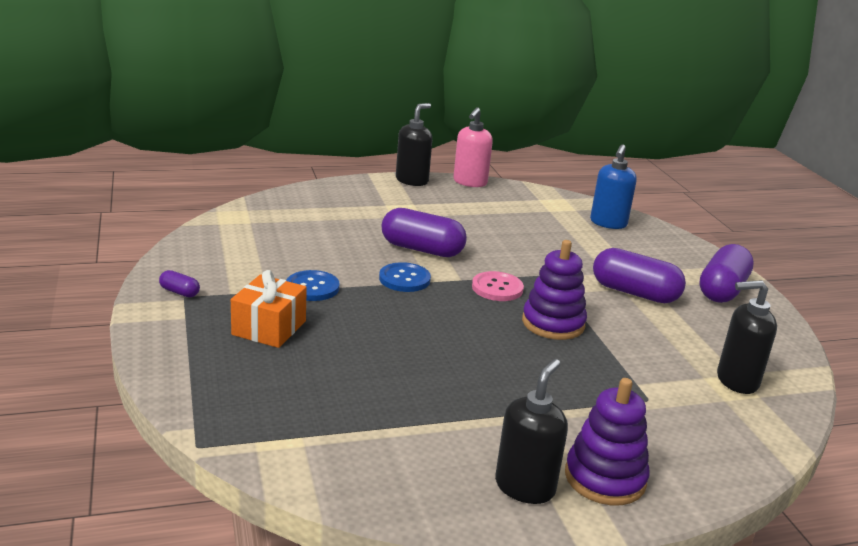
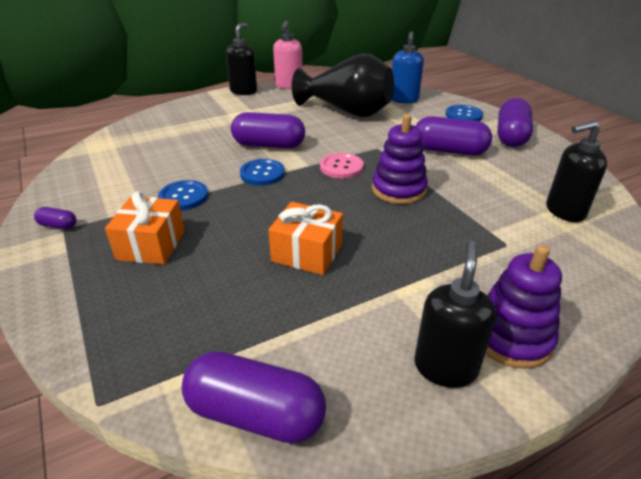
camera: 10 degrees left, 10 degrees up
(333, 482) = (255, 414): none -> purple capsule
(426, 365) = (307, 253): none -> orange gift
(530, 226) = (347, 112): none -> black vase
(675, 255) = (463, 115): none -> blue button

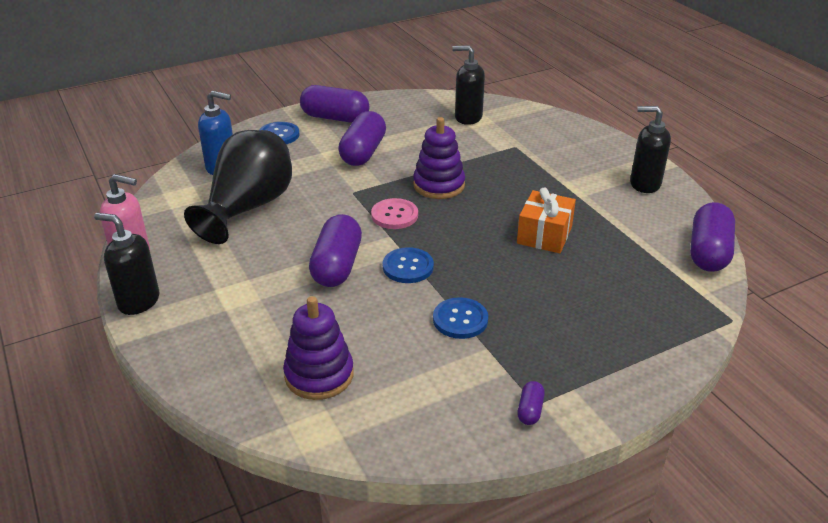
camera: 90 degrees left, 0 degrees up
(151, 245) = (551, 328): orange gift -> none
(511, 337) = (611, 159): purple stacking toy -> purple stacking toy (319, 375)
(564, 211) = (468, 117): black soap dispenser -> black soap dispenser turned 120 degrees clockwise

